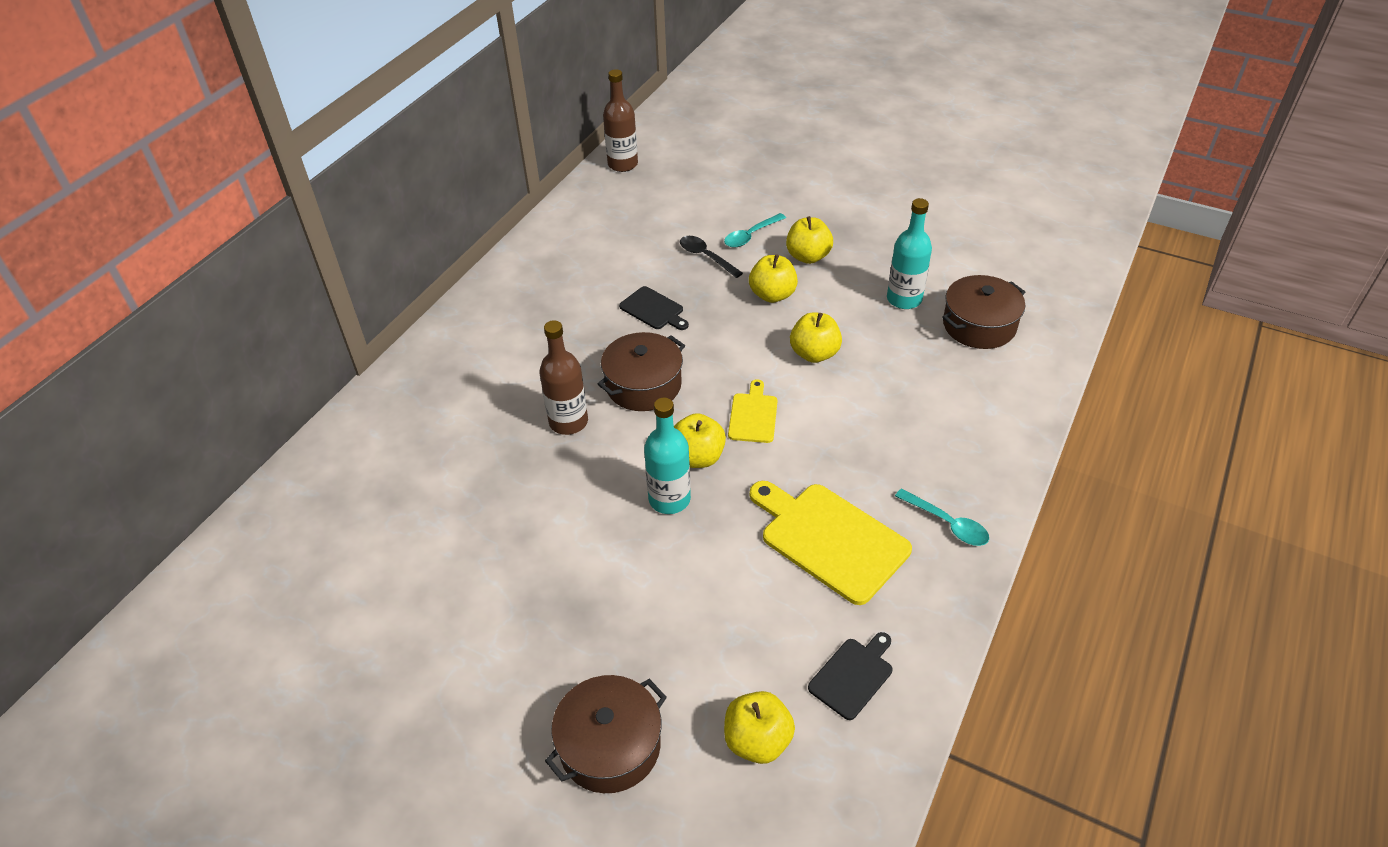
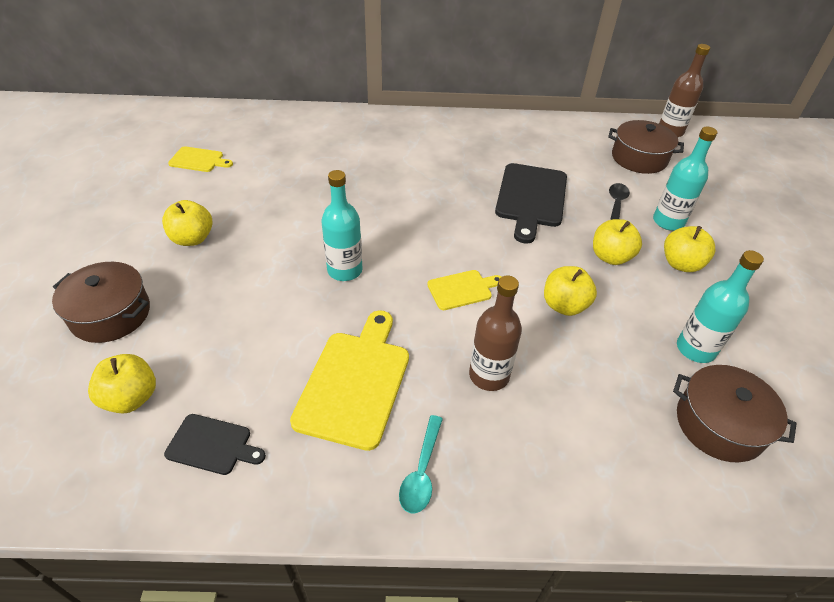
camera: 60 degrees right, 0 degrees up
(344, 593) = (198, 160): none -> yellow cutting board
(568, 422) = (387, 196): brown bottle -> brown bottle (489, 375)
(643, 385) = (449, 219): brown pot -> brown pot (639, 158)
(653, 309) = (531, 198): black cutting board -> black cutting board, size x1.85
(697, 457) = (396, 272): yellow apple -> yellow apple (192, 239)
(751, 235) = (668, 222): turquoise spoon -> turquoise bottle

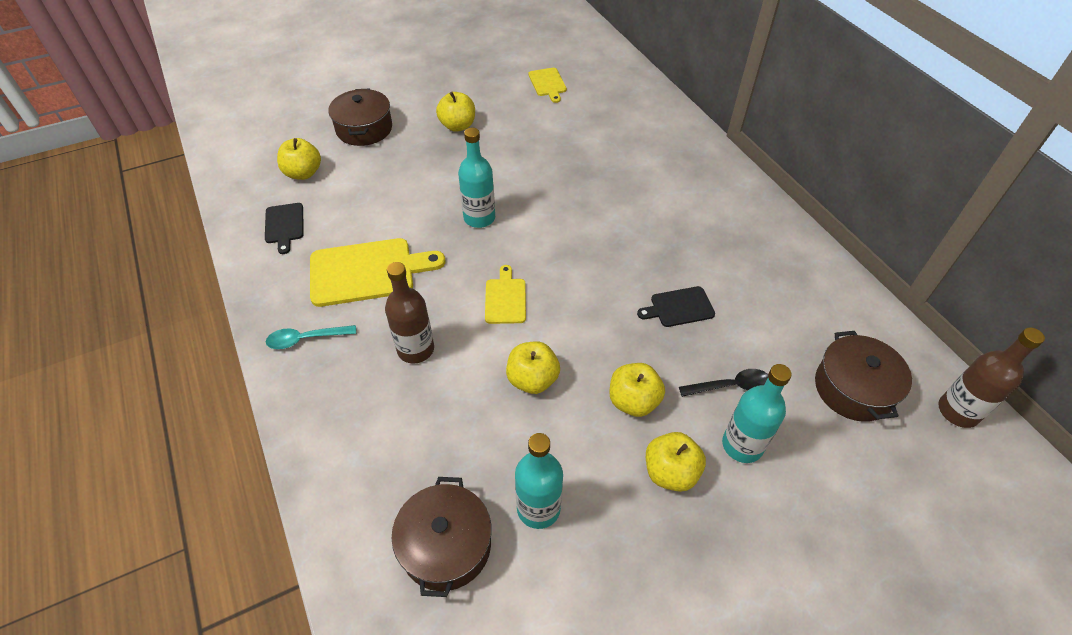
camera: 65 degrees right, 5 degrees up
(462, 289) = (505, 298): yellow cutting board -> yellow cutting board turned 135 degrees counterclockwise
(531, 198) = (679, 307): black cutting board -> black cutting board, size x0.54

